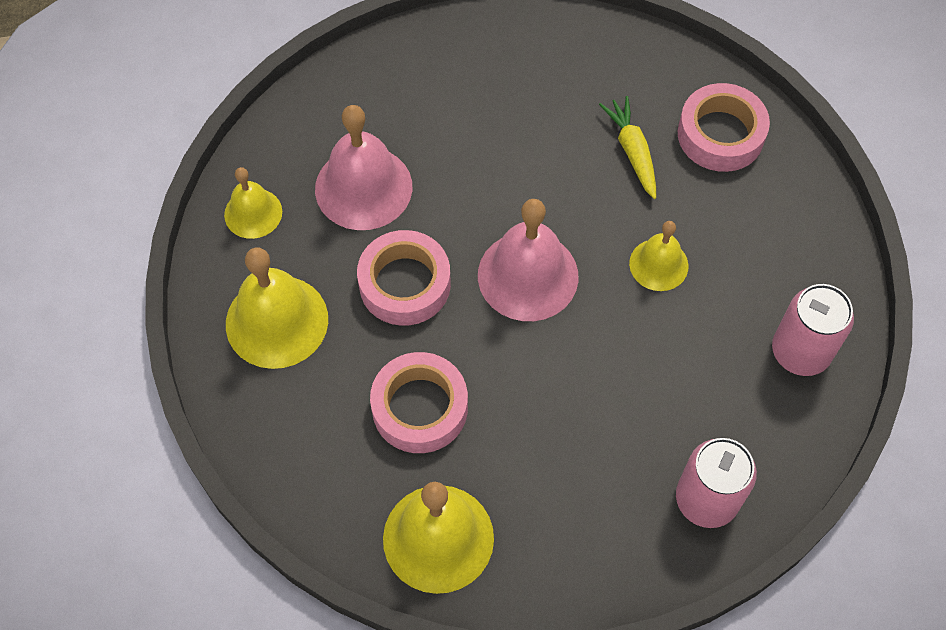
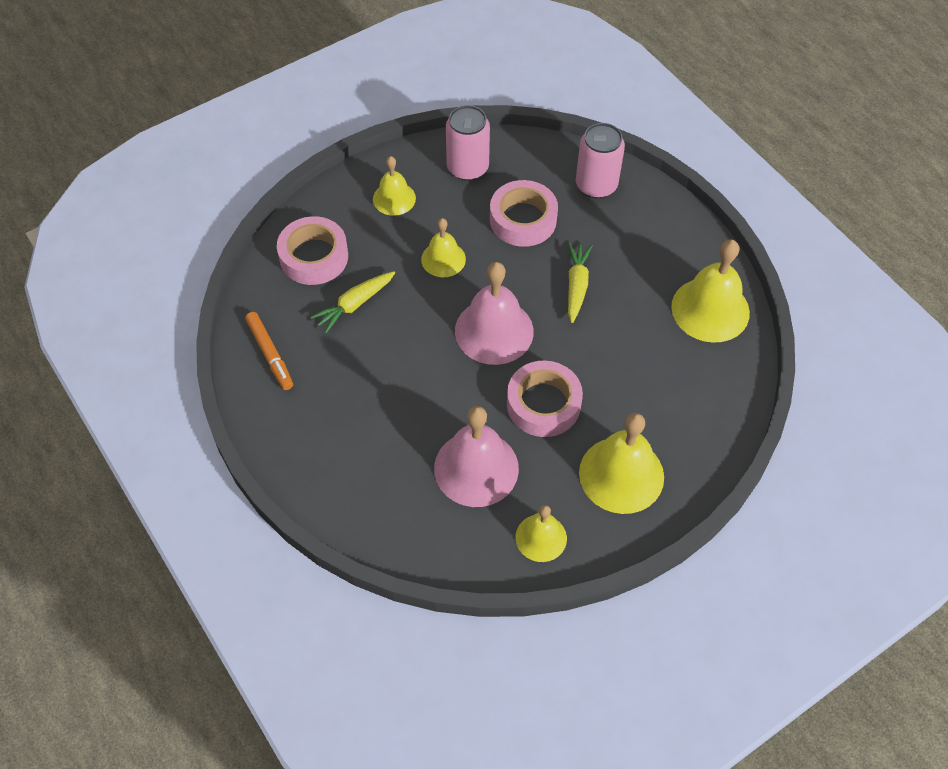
camera: 115 degrees left, 5 degrees down
(420, 408) = (631, 355): pink tape -> pink tape (523, 219)
(550, 395) = (576, 286): none -> yellow carrot
(602, 54) = (270, 354): none -> orange marker
(779, 247) = (394, 198): none -> yellow bell

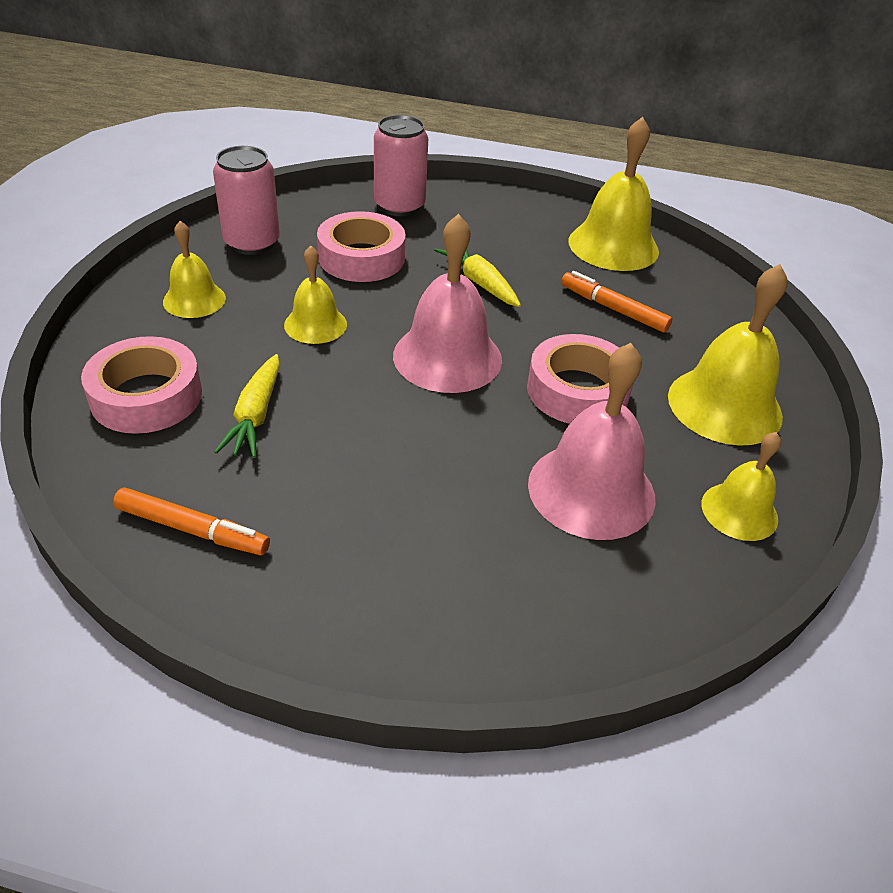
camera: 45 degrees left, 15 degrees down
(641, 361) = (613, 309): none -> orange marker

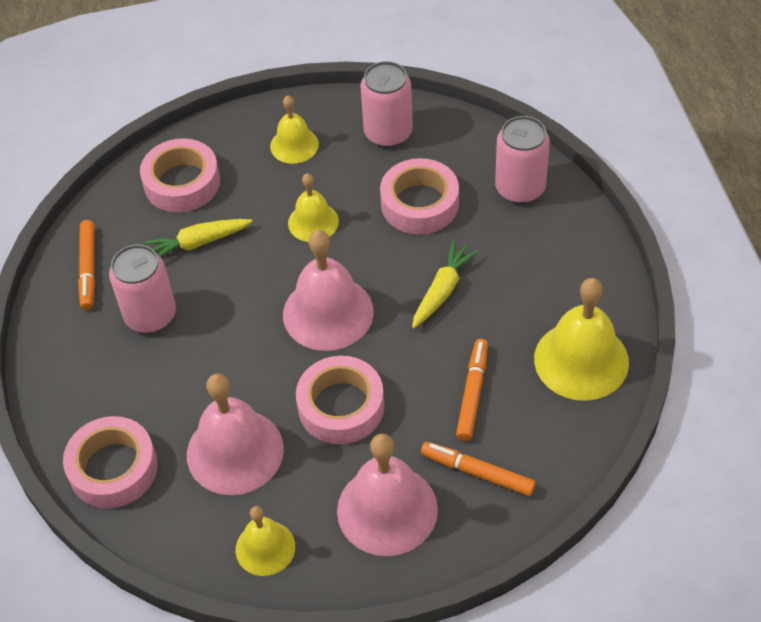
camera: 70 degrees right, 10 degrees up
(330, 494) = (150, 315): none -> pink can
(554, 616) = (113, 468): none -> pink tape
(705, 337) = (477, 472): none -> orange marker
(724, 405) = (387, 509): yellow bell -> pink bell

